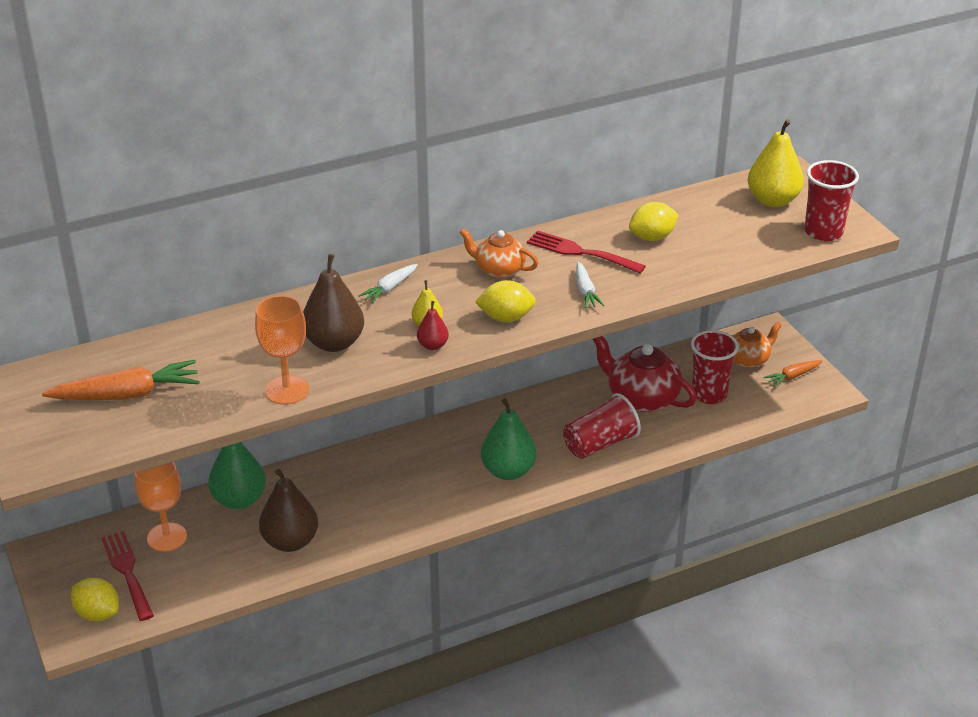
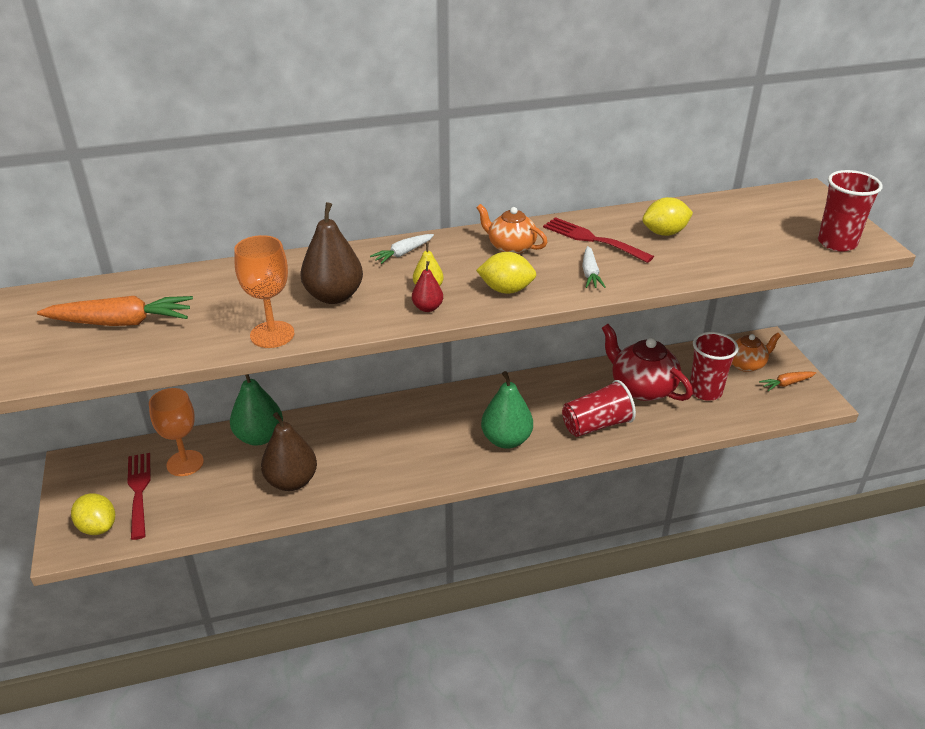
camera: 10 degrees right, 0 degrees up
(772, 200) = (787, 212): yellow pear -> none

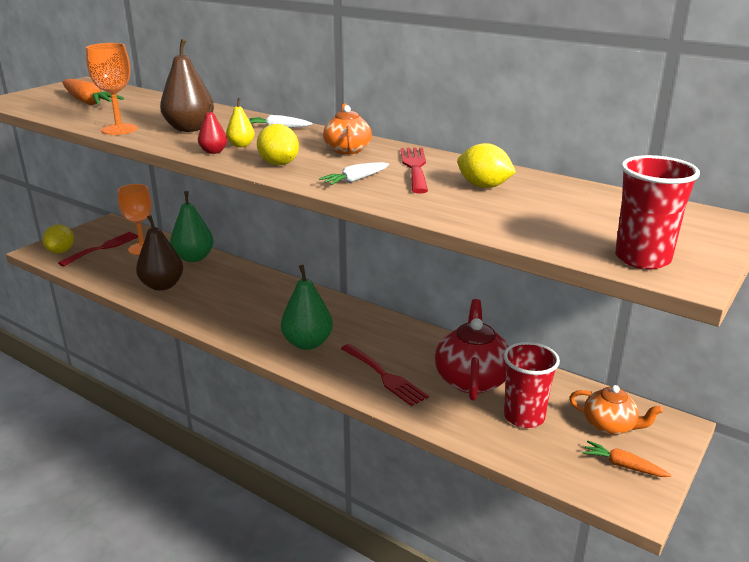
camera: 50 degrees right, 10 degrees down
(596, 425) = (385, 376): red cup -> red fork

